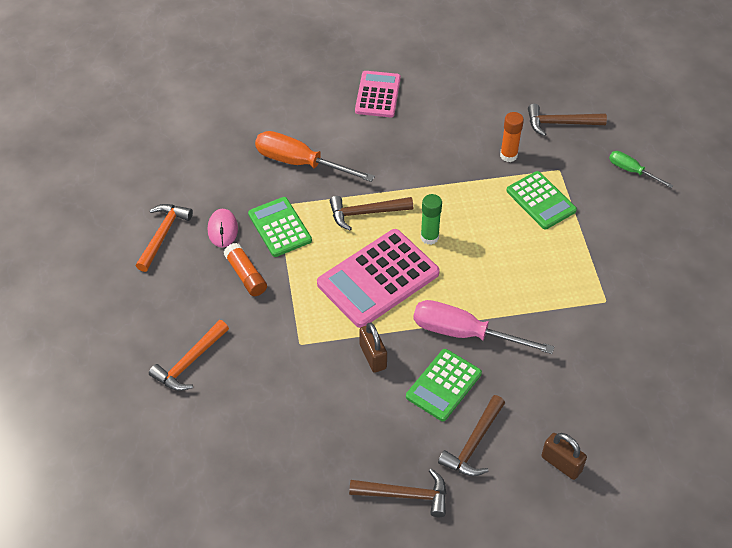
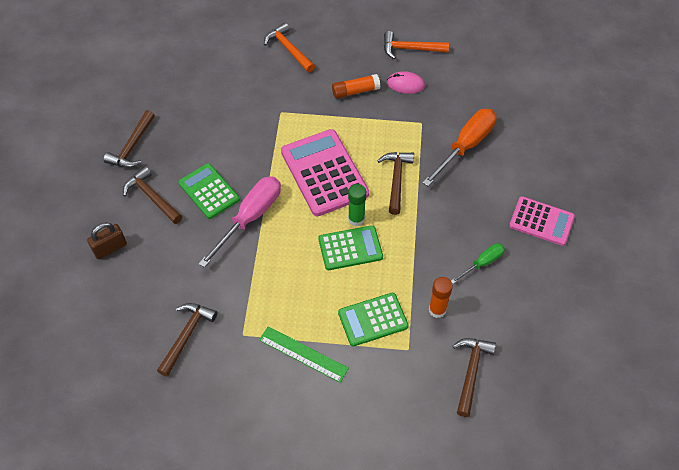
camera: 105 degrees right, 5 degrees up
(163, 235) = (410, 49): orange hammer -> orange hammer turned 150 degrees clockwise
(279, 227) = (397, 119): green calculator -> green calculator (350, 248)
(373, 356) = (252, 153): brown padlock -> none
(602, 246) = (303, 354): none -> green ruler
(631, 350) = (186, 335): none -> brown hammer
(632, 171) = (389, 418): green screwdriver -> green screwdriver (482, 263)

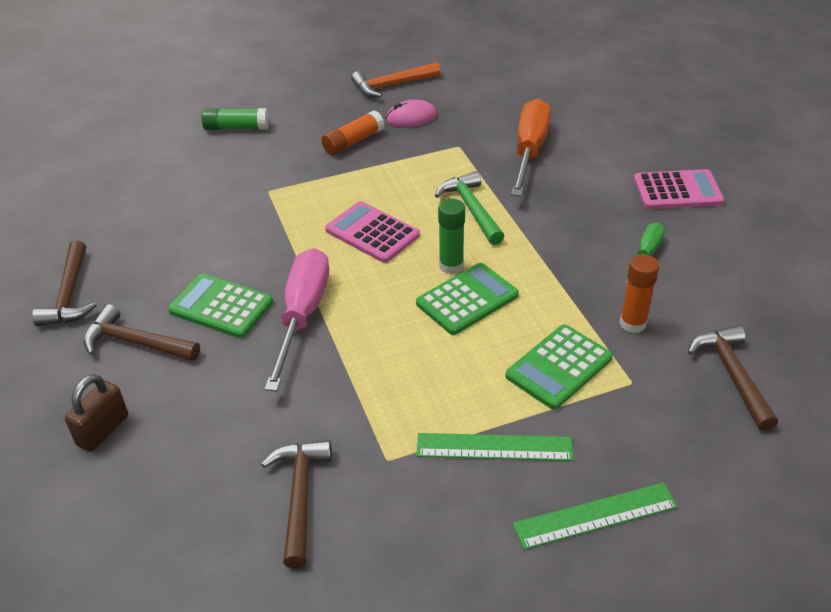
camera: 25 degrees left, 15 degrees down
(288, 49) = (236, 128): orange hammer -> green glue stick
(324, 173) = (372, 233): pink calculator -> pink calculator, size x0.62
(330, 420) = (595, 516): none -> green ruler
(396, 180) = (471, 209): brown hammer -> green hammer

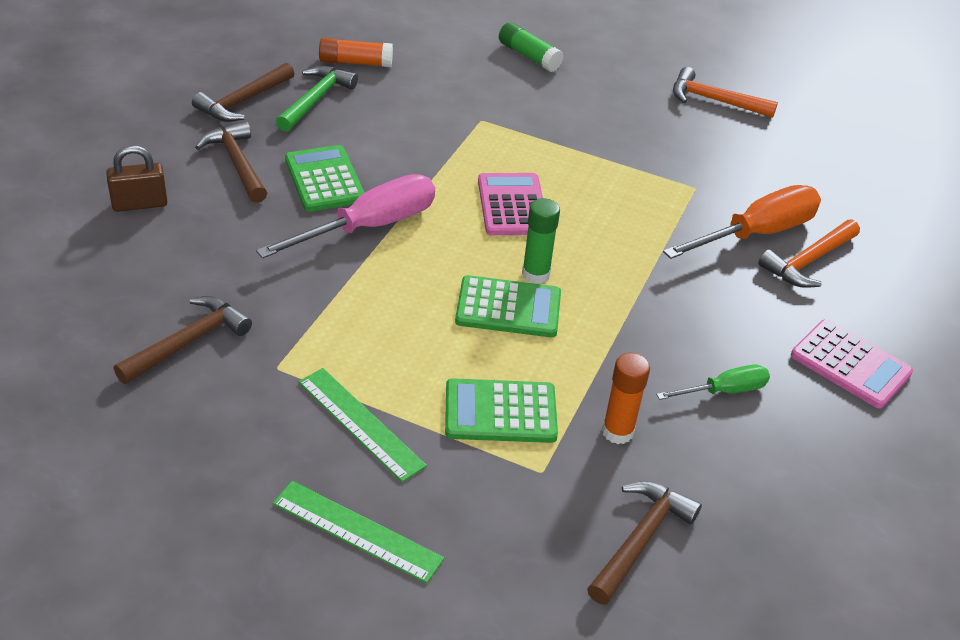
camera: 40 degrees right, 0 degrees up
(353, 142) = (607, 126): orange glue stick -> orange glue stick (355, 62)
(411, 117) = (689, 137): pink mouse -> none
(471, 209) = (623, 244): green hammer -> green hammer (315, 100)
(577, 148) = (808, 261): none -> orange hammer

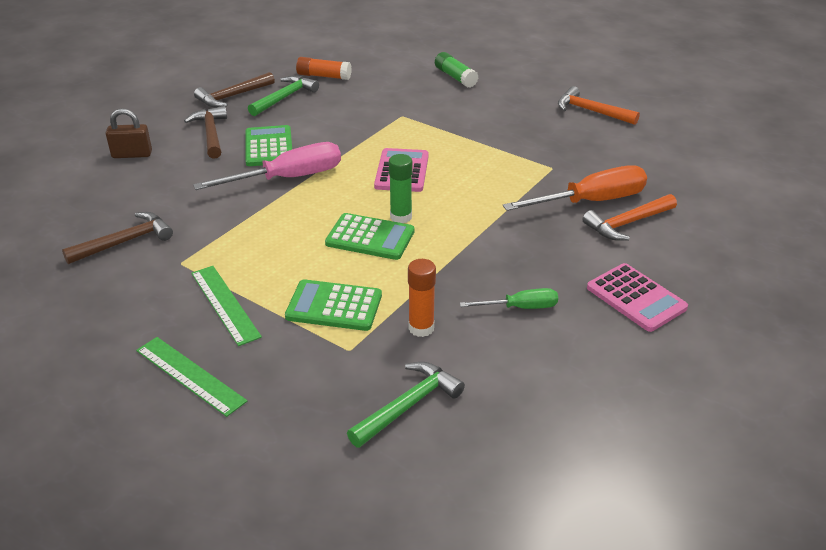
camera: 15 degrees right, 5 degrees down
(640, 540) = (408, 405): brown hammer -> green hammer

